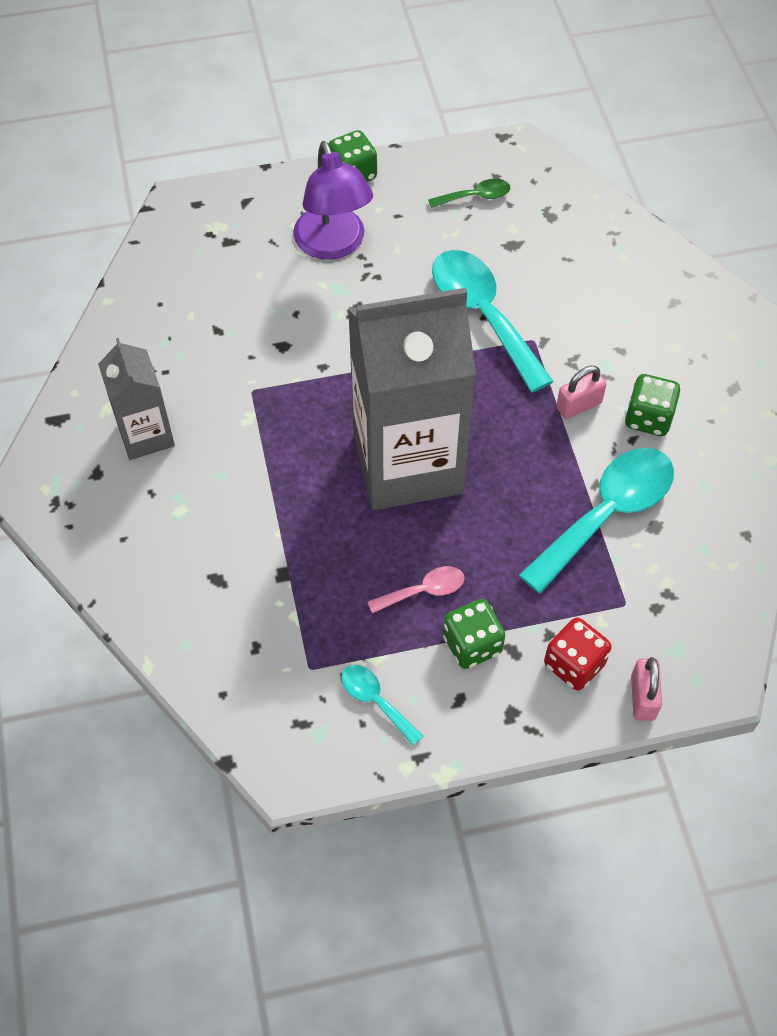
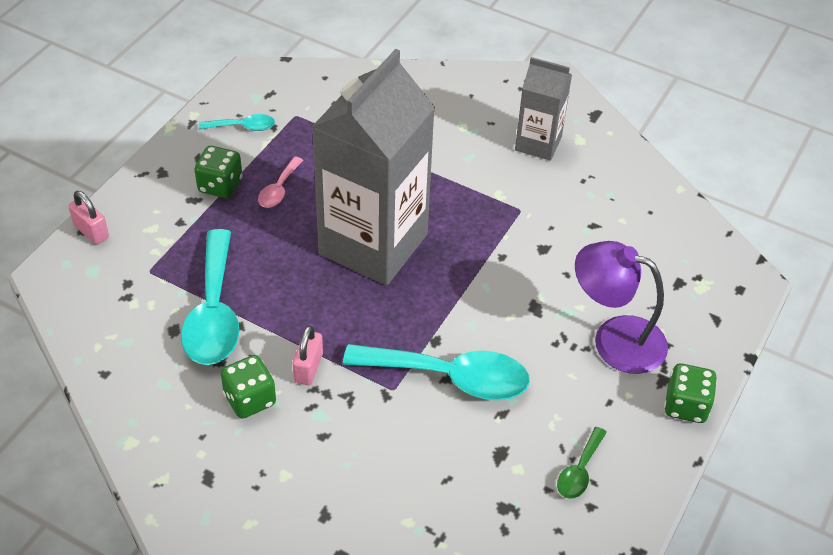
camera: 130 degrees right, 10 degrees down
(574, 664) = (149, 218): red dice -> none

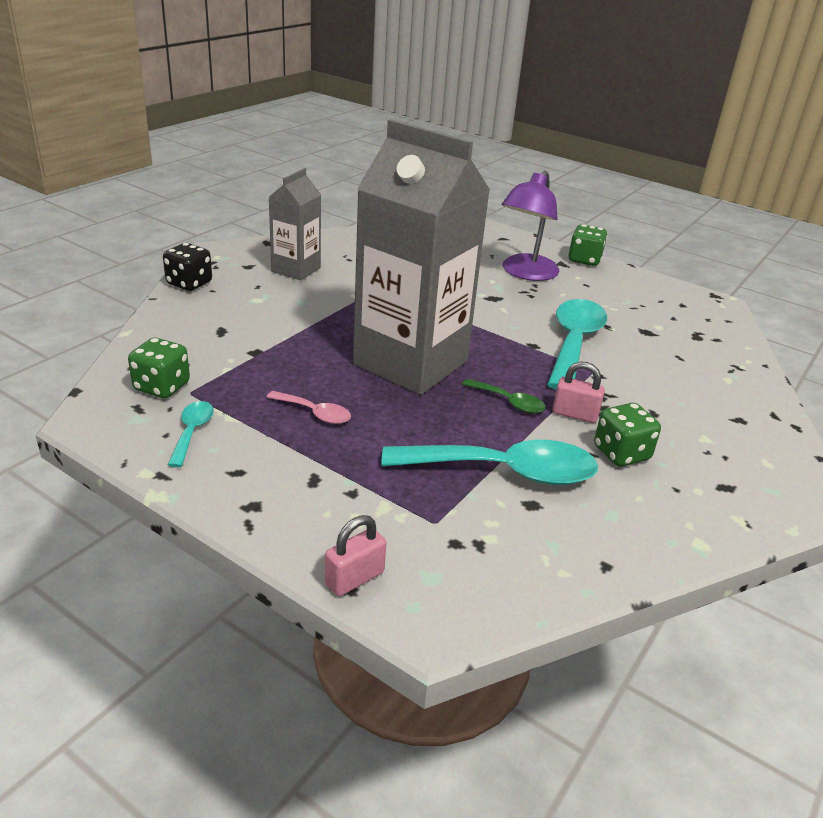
camera: 85 degrees left, 15 degrees down
(220, 185) = (295, 456): green dice -> green dice (162, 387)
(478, 78) = (189, 283): none -> black dice
(579, 471) = (653, 304): green spoon -> green spoon (509, 402)

